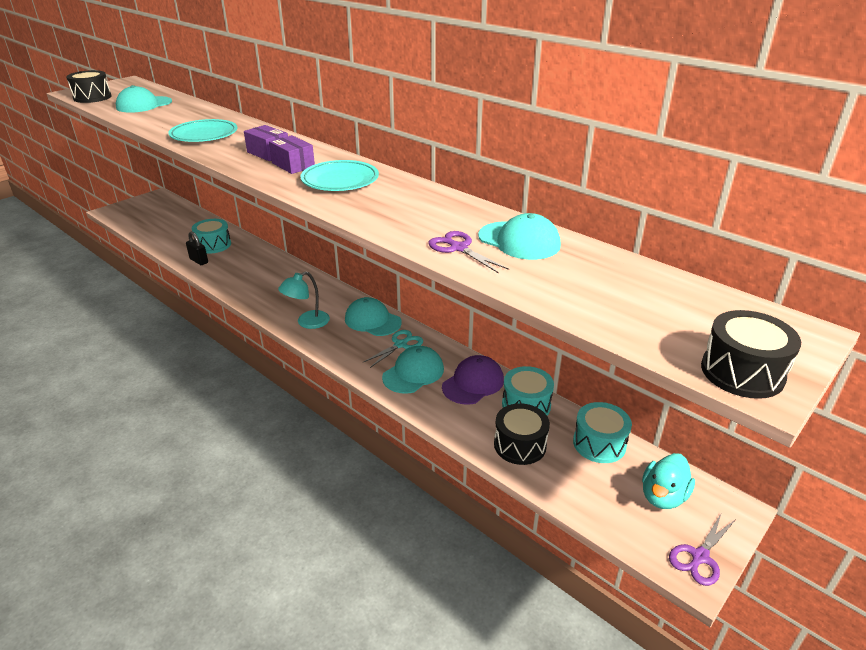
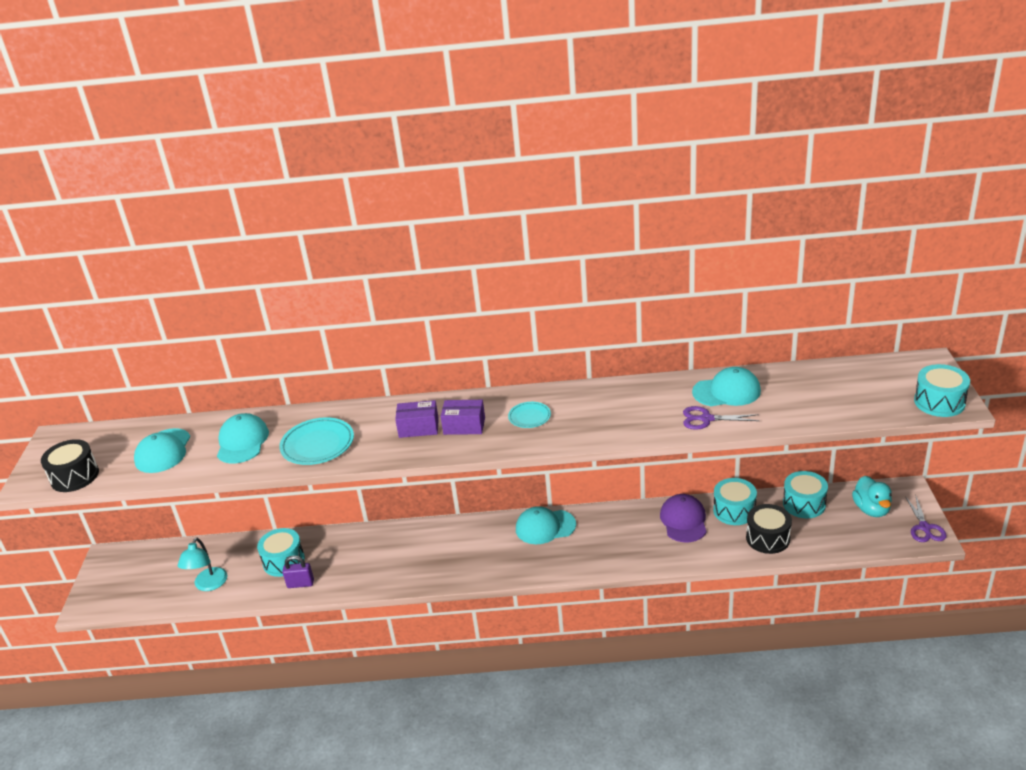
camera: 40 degrees left, 0 degrees up
(199, 261) = (300, 584): black padlock -> purple padlock
(307, 322) = (499, 564): turquoise lamp -> turquoise lamp (208, 585)
(340, 180) = (529, 417): turquoise plate -> turquoise plate, size x0.58
(400, 345) = (595, 530): turquoise scissors -> none
(413, 373) = (637, 542): turquoise cap -> turquoise cap (242, 442)
(742, 372) = (939, 402): black drum -> turquoise drum

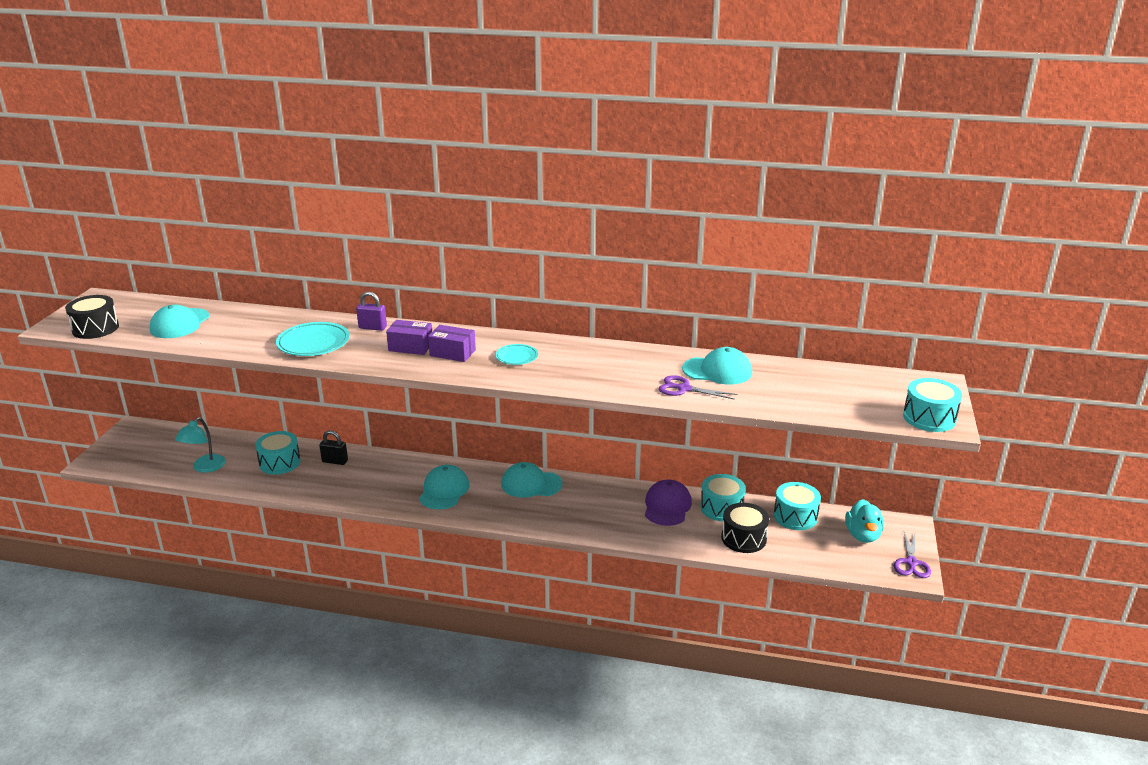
camera: 10 degrees right, 5 degrees down
(242, 442) = (250, 329): turquoise cap -> turquoise cap (444, 490)
(300, 584) = (284, 484): purple padlock -> purple padlock (372, 327)
(339, 547) = (335, 461): none -> black padlock

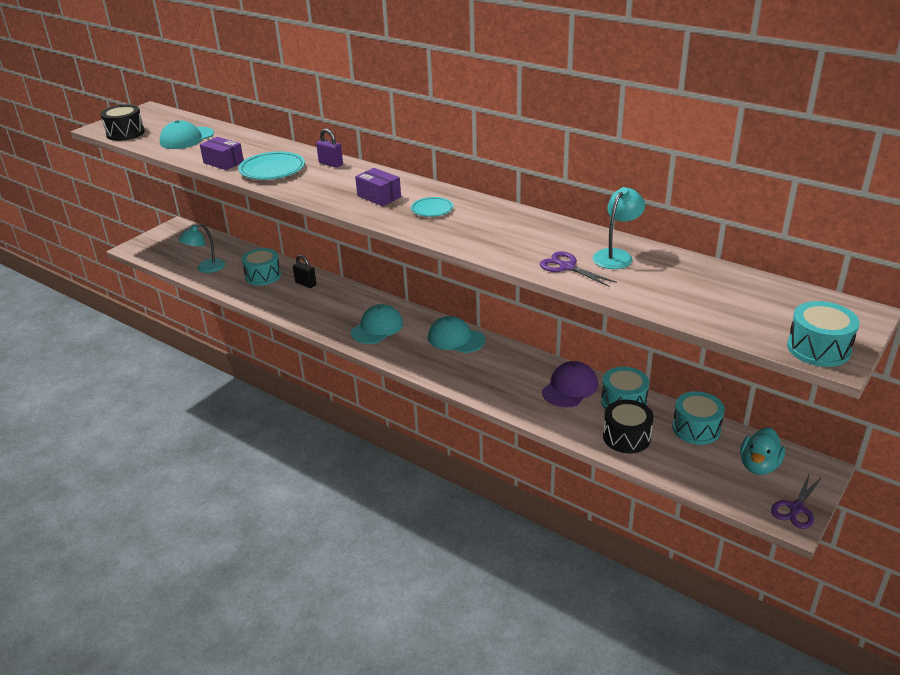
camera: 25 degrees right, 5 degrees up
(410, 347) = (348, 185): purple box -> purple box (223, 162)
(717, 371) = (616, 255): turquoise cap -> turquoise lamp

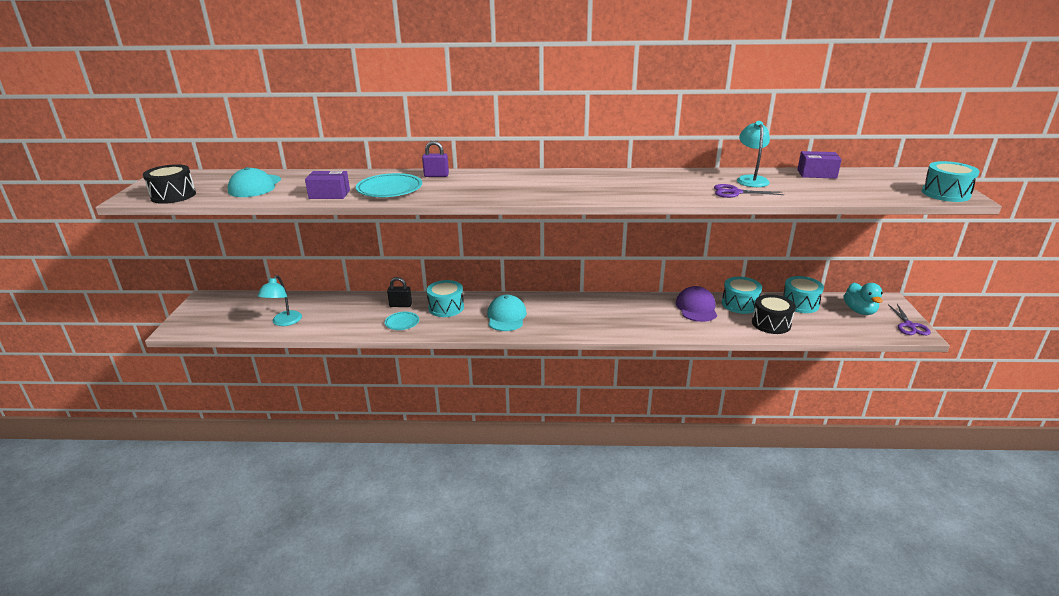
camera: 35 degrees left, 5 degrees down
(263, 276) = (351, 311): turquoise drum -> turquoise drum (446, 307)
(379, 196) = (519, 186): purple box -> purple box (816, 174)
(432, 209) = (577, 184): turquoise plate -> turquoise plate (402, 323)
(456, 338) = (577, 304): turquoise cap -> none

